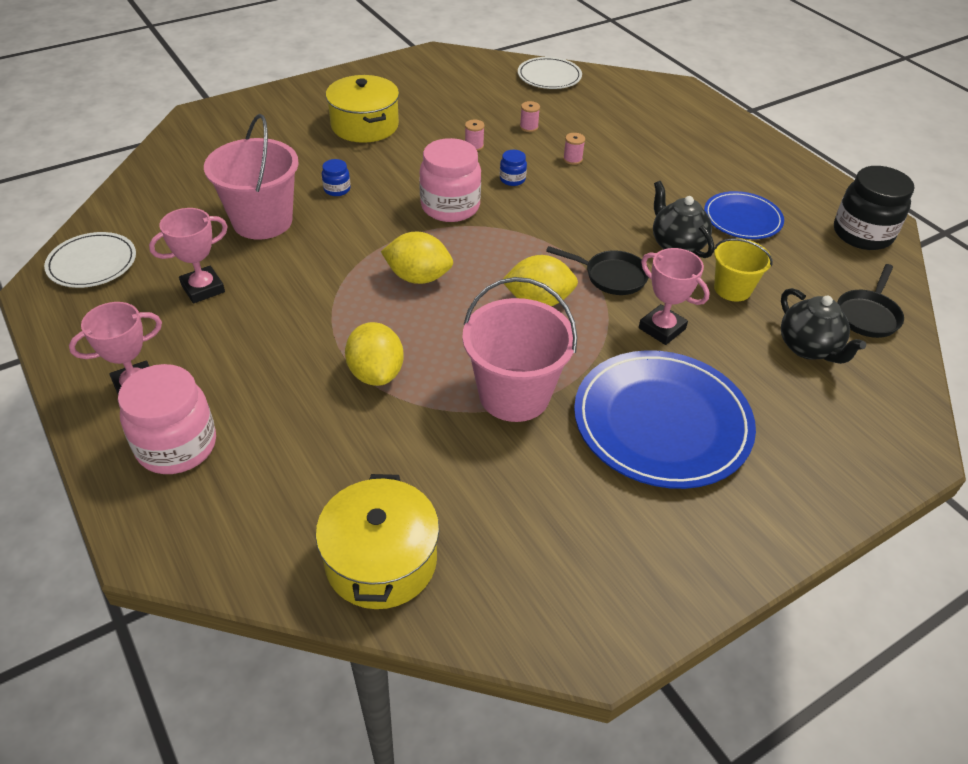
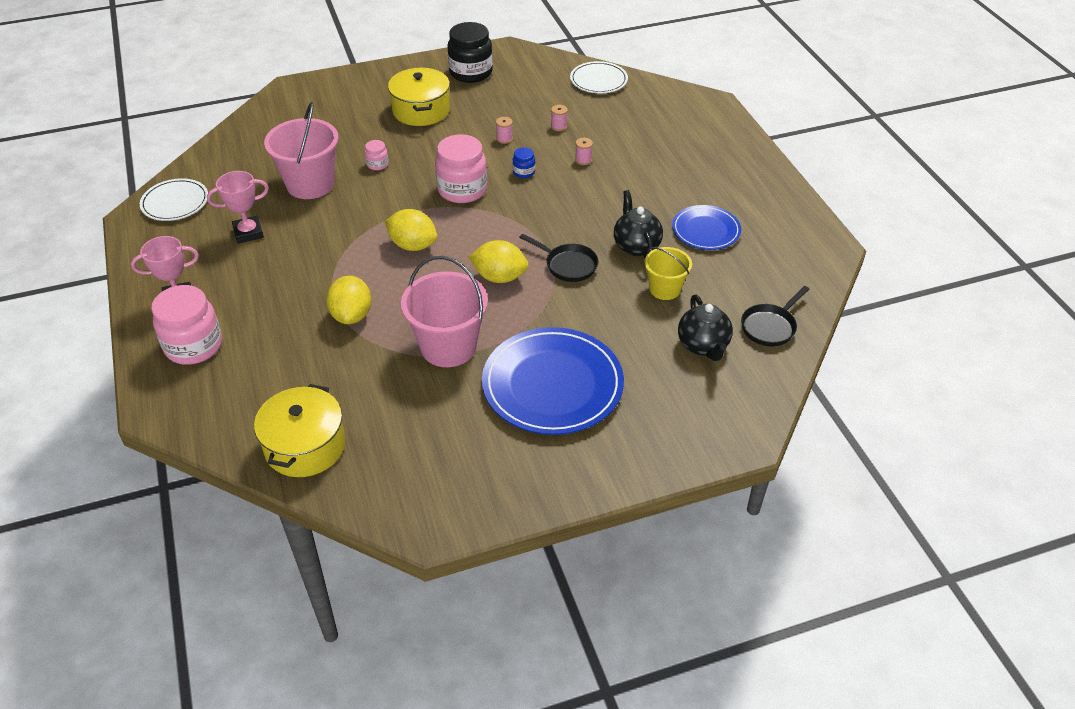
camera: 15 degrees right, 0 degrees up
(337, 189) = (377, 164): blue jar -> pink jar
(662, 328) = (589, 313): pink trophy -> none
(862, 234) = (806, 257): black jar -> black jar (471, 73)

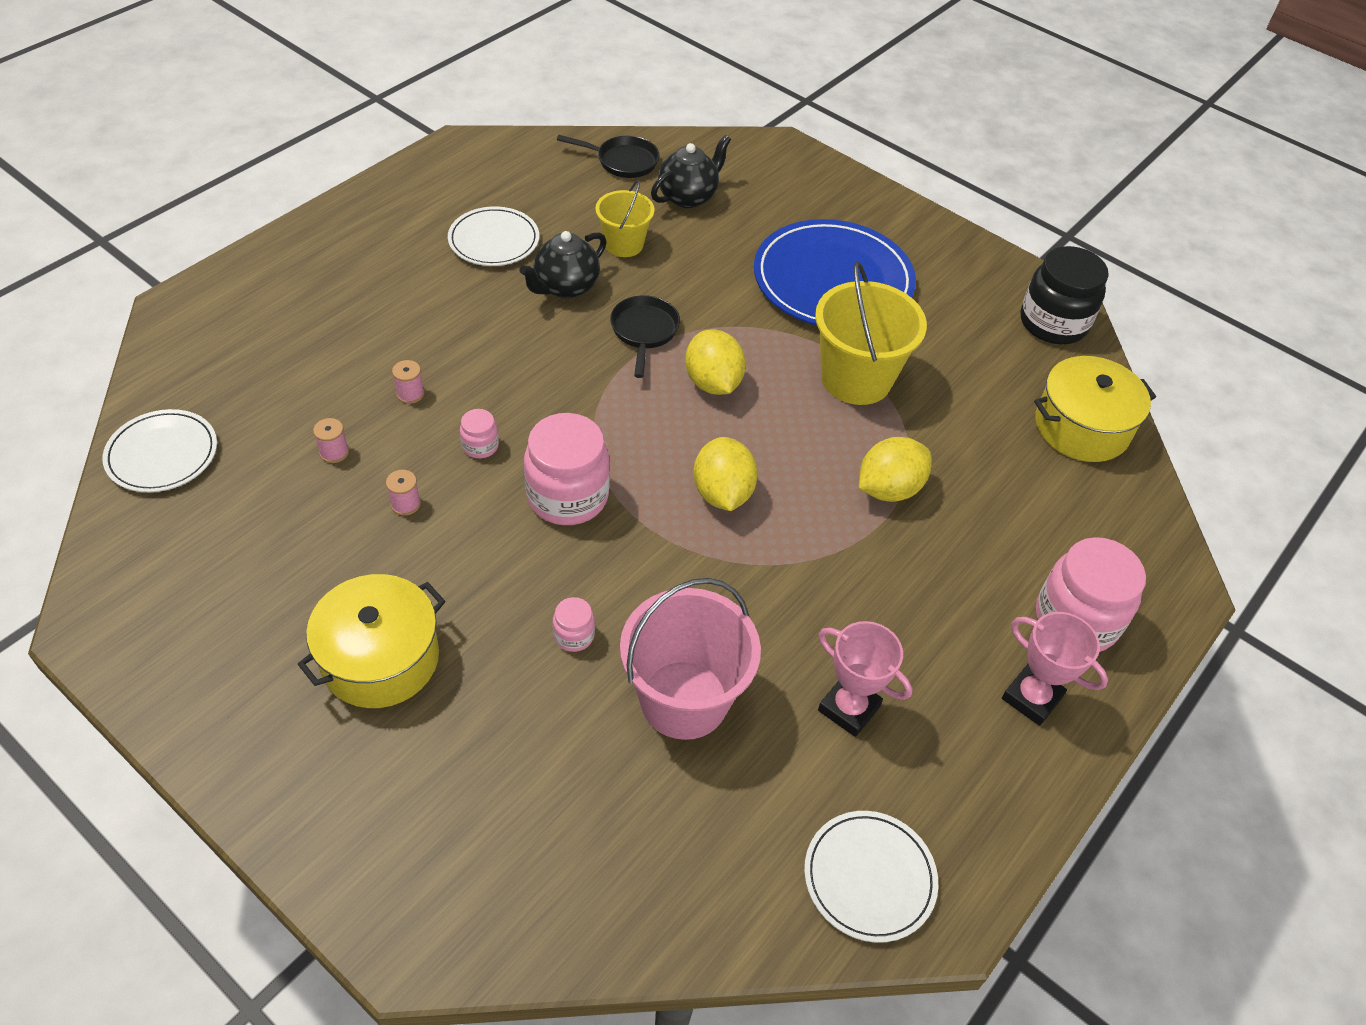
camera: 125 degrees left, 5 degrees up
(448, 347) = (856, 379): pink bucket -> yellow bucket
(471, 73) = (210, 646): black jar -> black jar (1053, 323)
(524, 172) = (480, 446): blue jar -> pink jar
(706, 230) = (494, 240): blue plate -> white plate

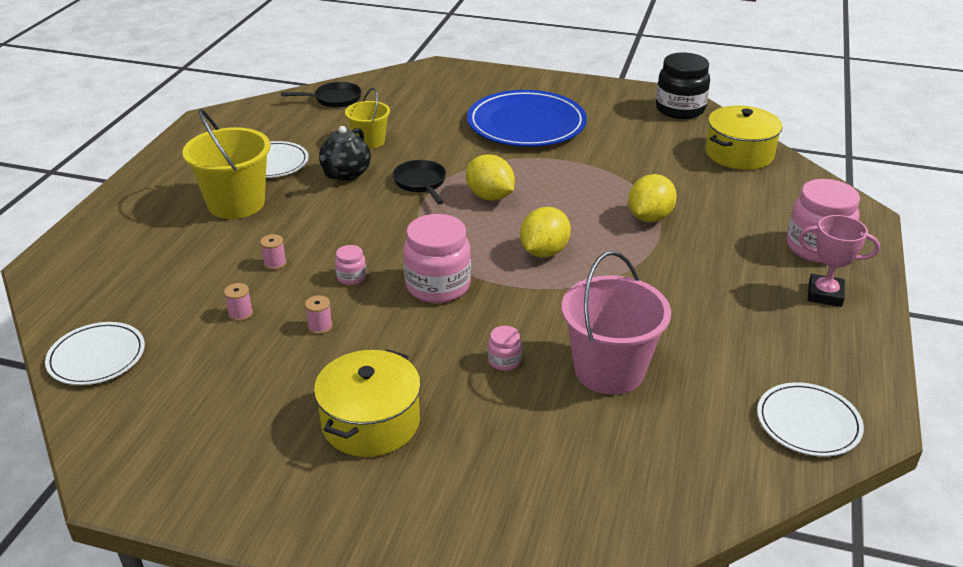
camera: 20 degrees left, 15 degrees down
(688, 197) = (395, 106): black teapot -> none
(722, 493) = (544, 252): yellow lemon -> yellow lemon turned 60 degrees clockwise
(848, 708) = (720, 338): pink trophy -> none
(856, 379) = (582, 168): yellow bucket -> yellow bucket (236, 203)

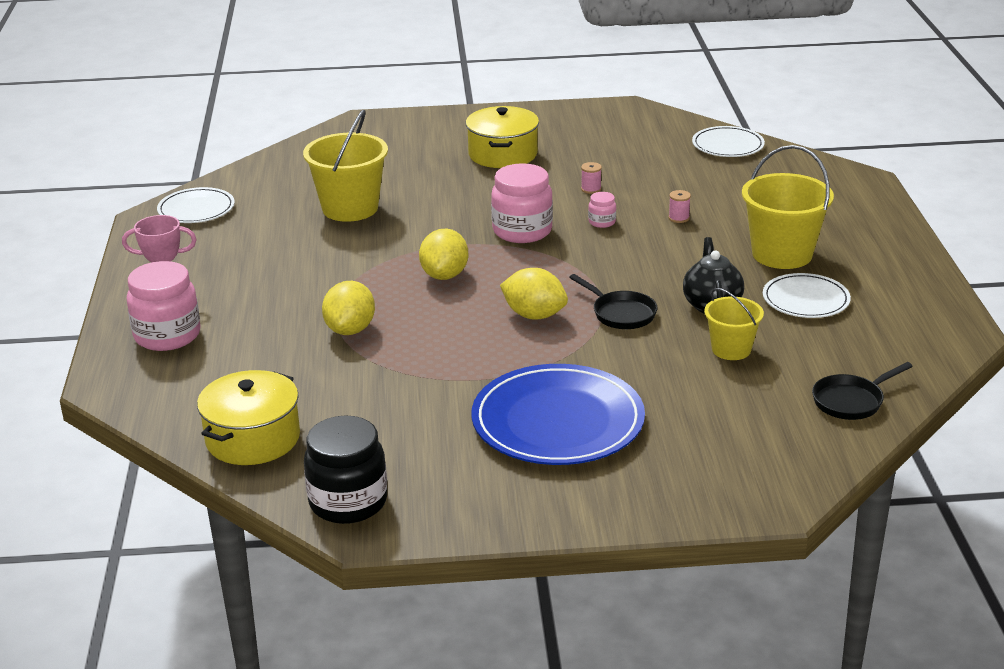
camera: 160 degrees right, 5 degrees down
(240, 314) = (661, 184): pink spool -> none
(504, 361) = (433, 198): pink jar -> none
(609, 370) = (350, 208): pink bucket -> yellow bucket

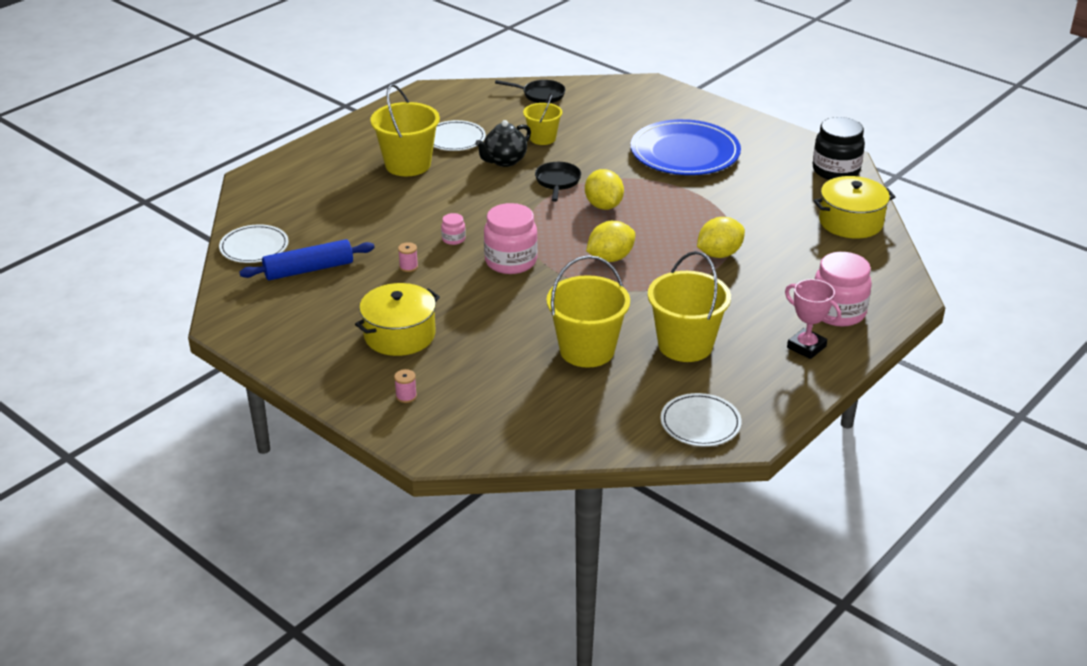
camera: 135 degrees left, 5 degrees up
(276, 247) = (685, 345): none -> yellow bucket
(655, 153) = (309, 269): none -> blue rolling pin
(679, 218) = (406, 215): pink spool -> pink spool (406, 396)

